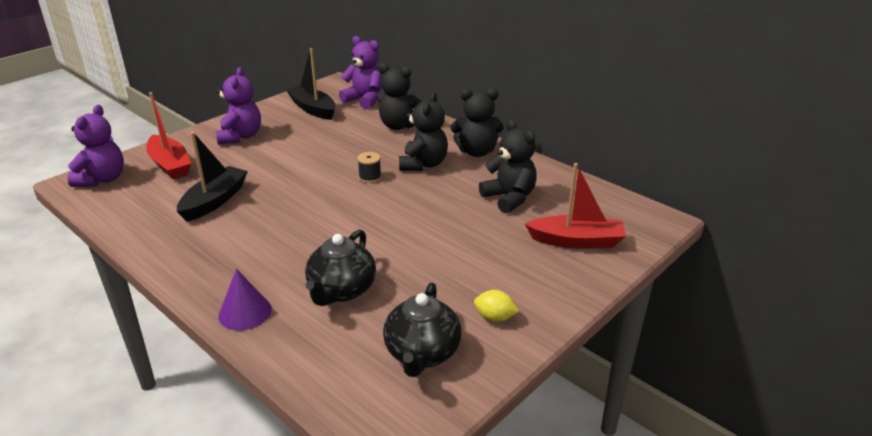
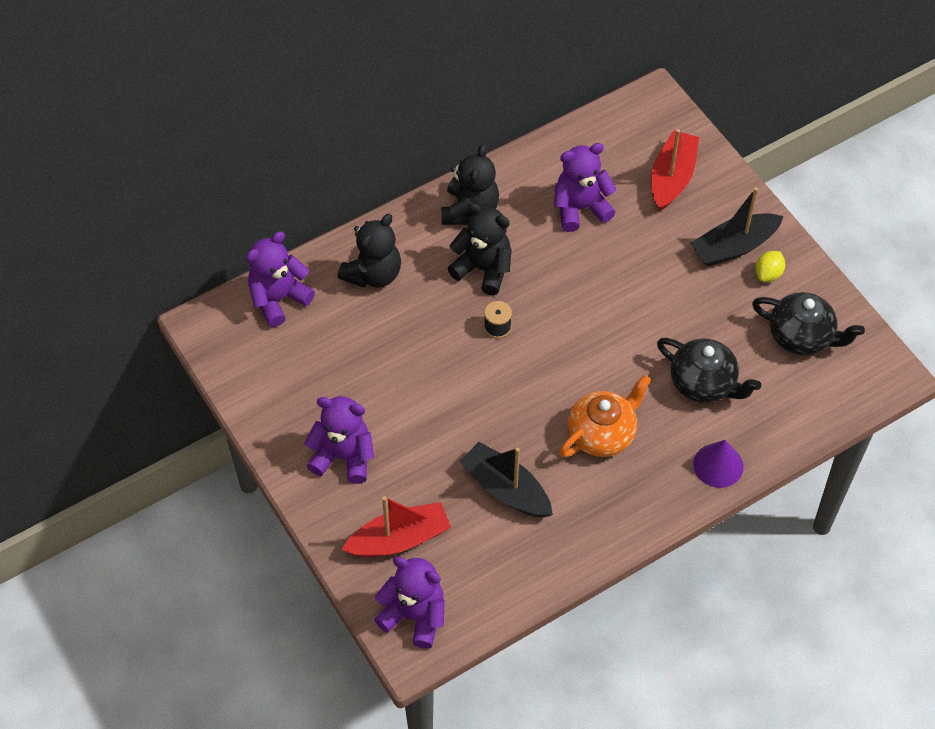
camera: 75 degrees left, 25 degrees up
(273, 239) = (602, 434): none -> orange teapot
(313, 109) = (286, 364): black boat -> black boat (734, 247)
(509, 198) = (580, 208): black teddy bear -> purple teddy bear

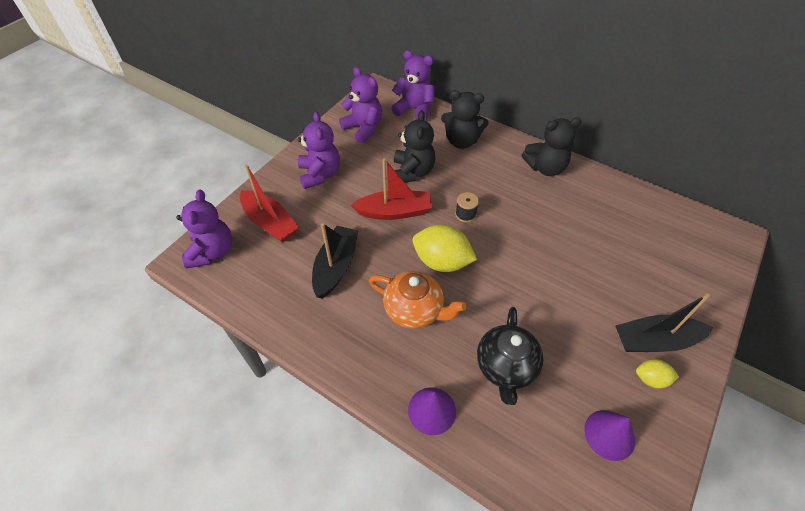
camera: 65 degrees right, 5 degrees down
(483, 269) = (506, 191): black teddy bear -> black teddy bear (412, 172)
(552, 381) = (442, 262): none -> yellow lemon
(580, 208) = (599, 225): purple teddy bear -> purple teddy bear (363, 128)
(672, 178) = (678, 272): red boat -> red boat (394, 212)
(734, 247) = (654, 341): black boat -> black boat turned 45 degrees counterclockwise
(801, 336) = (609, 434): black teapot -> purple cone

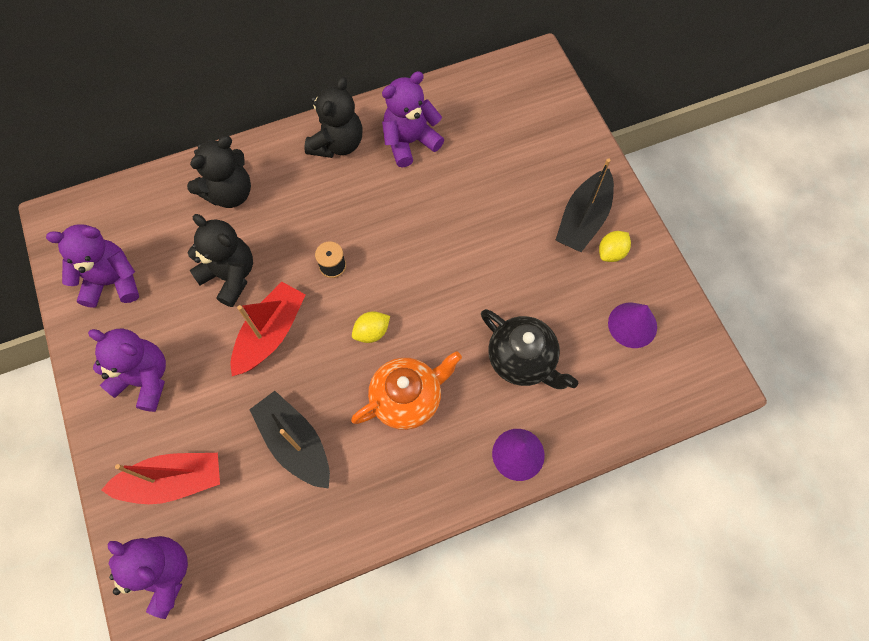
camera: 55 degrees left, 15 degrees up
(414, 109) = (134, 204): purple teddy bear -> purple teddy bear (410, 142)
(442, 262) = (372, 332): yellow lemon -> yellow lemon, size x0.53

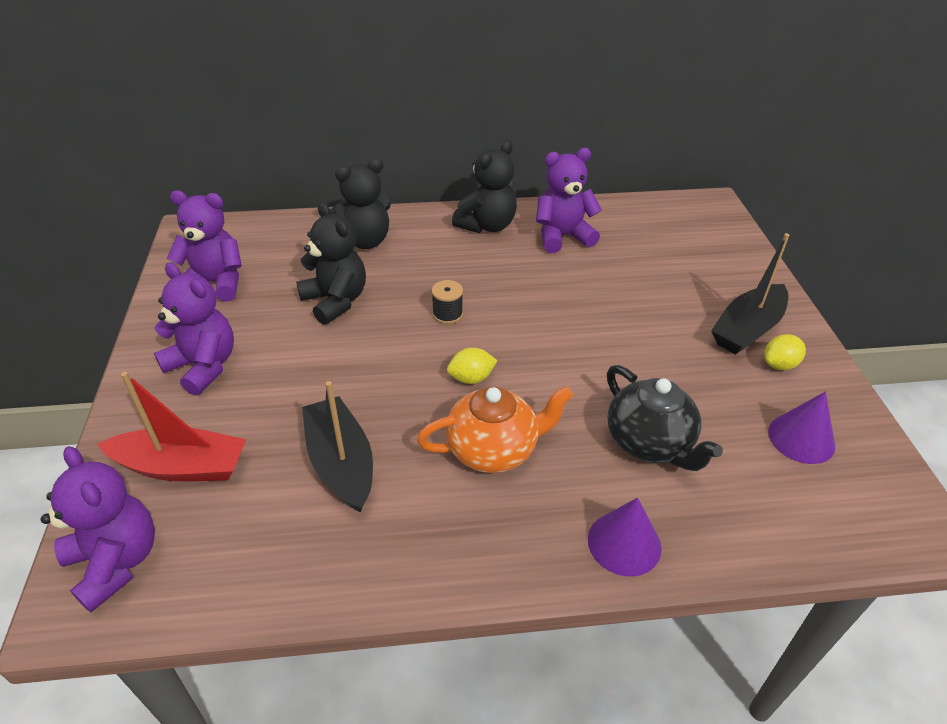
camera: 15 degrees right, 25 degrees down
(270, 334) = (357, 356): red boat -> none

